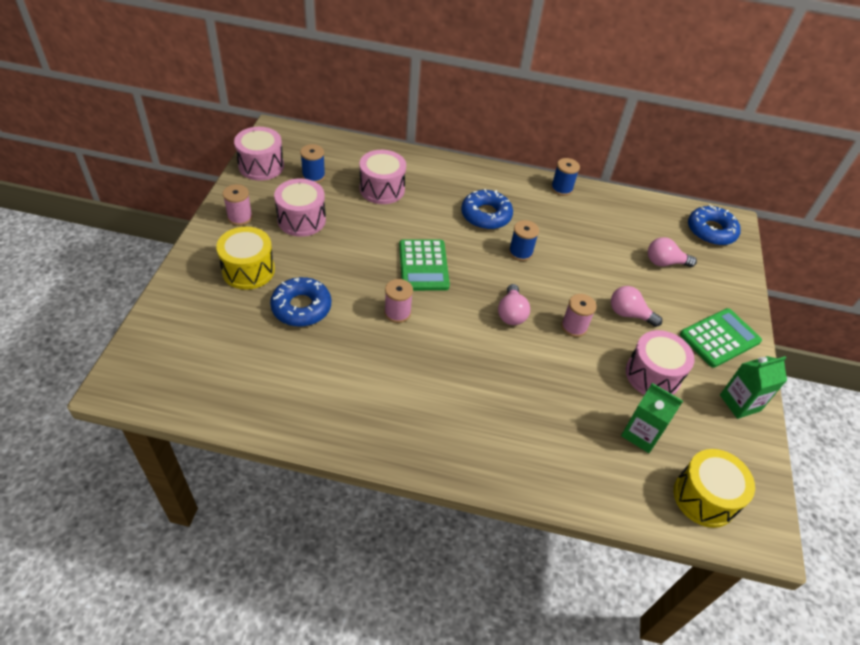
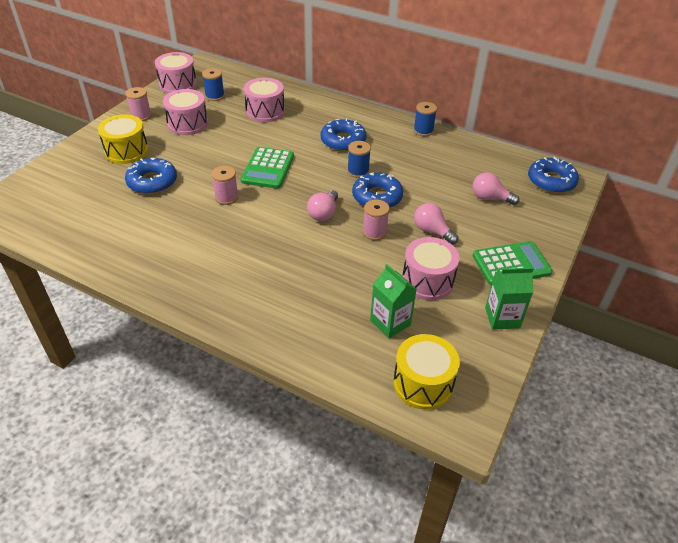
camera: 20 degrees right, 5 degrees down
(555, 281) = (377, 197): none -> blue donut

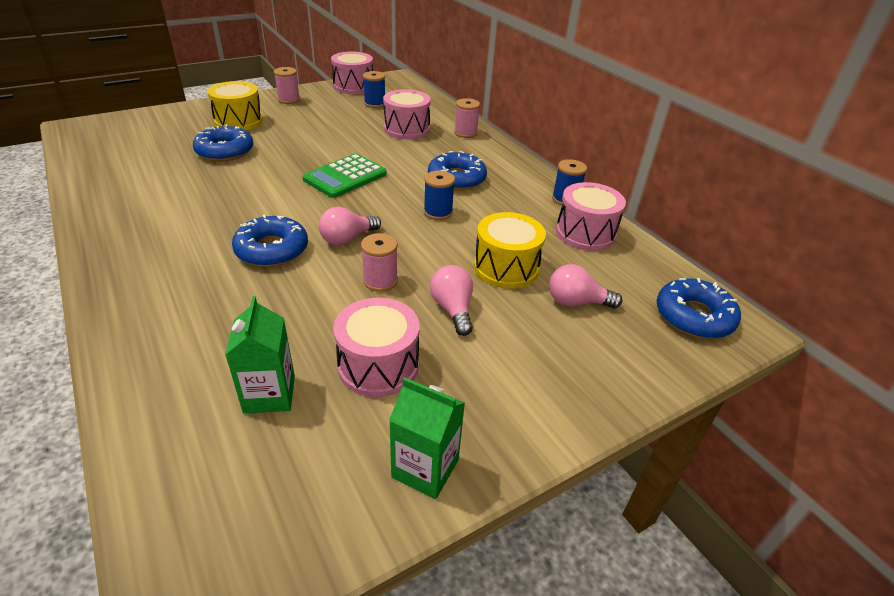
camera: 30 degrees right, 5 degrees down
(187, 124) = (320, 117): pink drum -> pink drum (585, 233)
(226, 197) = (271, 187): pink spool -> pink spool (465, 133)
(377, 197) = (429, 245): blue donut -> blue donut (272, 249)
(423, 383) = (209, 501): yellow drum -> yellow drum (506, 268)
(490, 198) = (576, 302): pink light bulb -> pink light bulb turned 45 degrees counterclockwise
(511, 264) = (519, 399): green calculator -> none

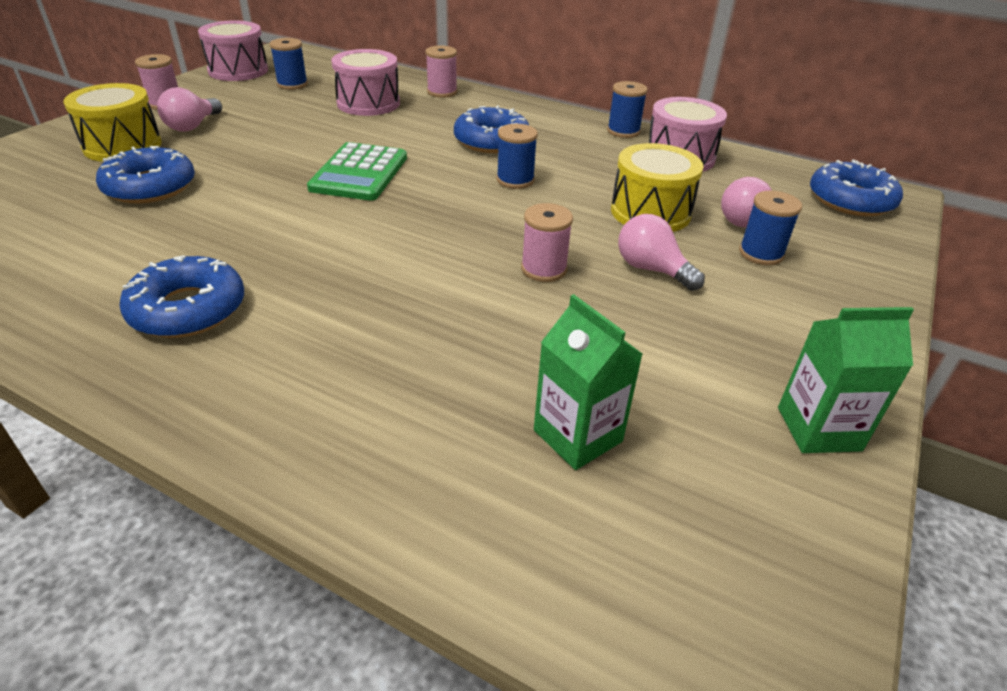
camera: 30 degrees left, 0 degrees up
(272, 249) = (372, 280): blue donut -> blue donut (188, 309)
(347, 239) = (450, 238): pink light bulb -> pink light bulb (192, 126)
(378, 365) = (651, 354): pink drum -> none
(552, 329) = (761, 253): none -> blue spool

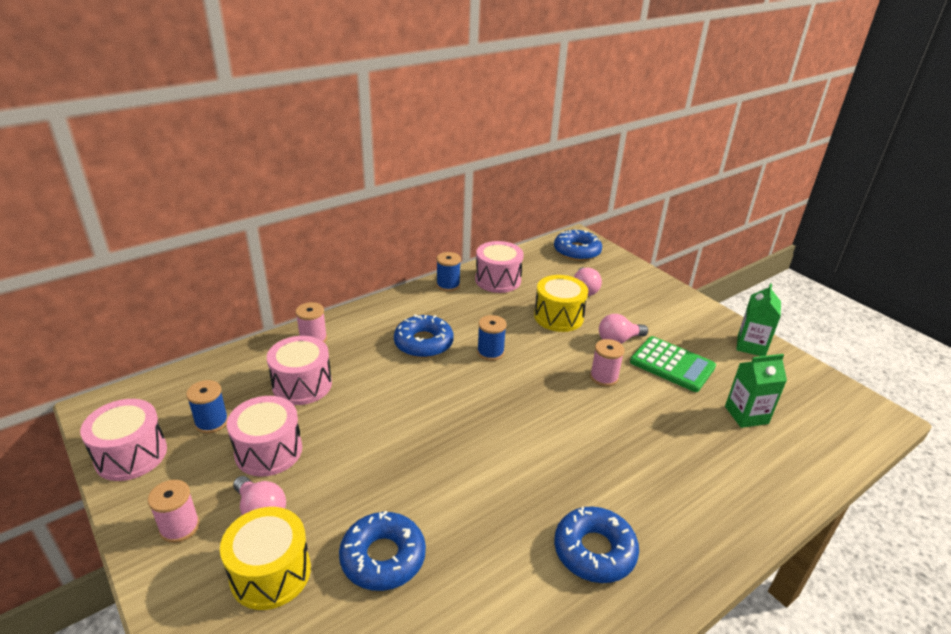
camera: 65 degrees left, 5 degrees down
(268, 112) = (268, 451): none -> pink drum
(359, 173) = (435, 422): green calculator -> green calculator (672, 364)
(761, 253) = (616, 300): blue spool -> none

